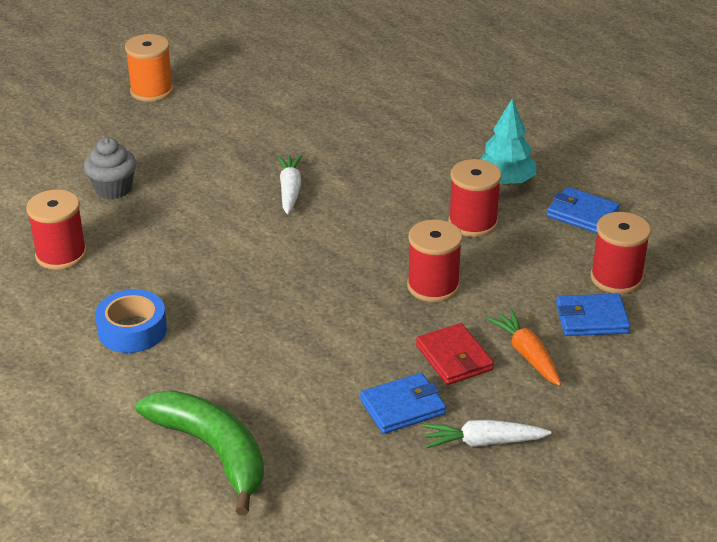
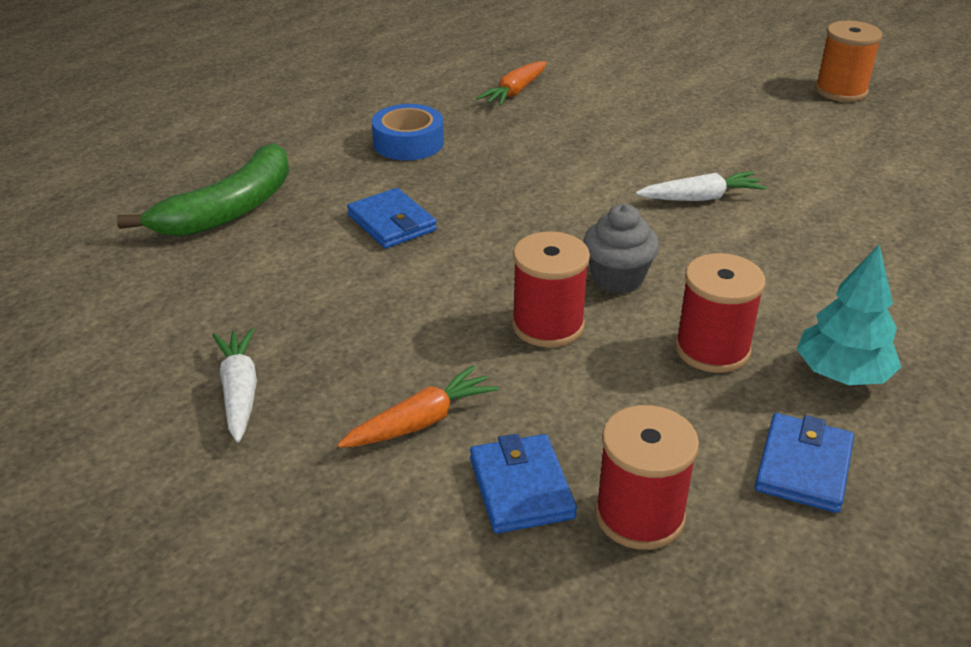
camera: 80 degrees right, 0 degrees up
(61, 254) = (515, 92): red spool -> orange carrot
(113, 189) = (638, 99): grey cupcake -> grey cupcake (617, 278)
(402, 407) = (303, 322): blue wallet -> blue wallet (392, 223)
(454, 358) = (402, 355): red wallet -> none

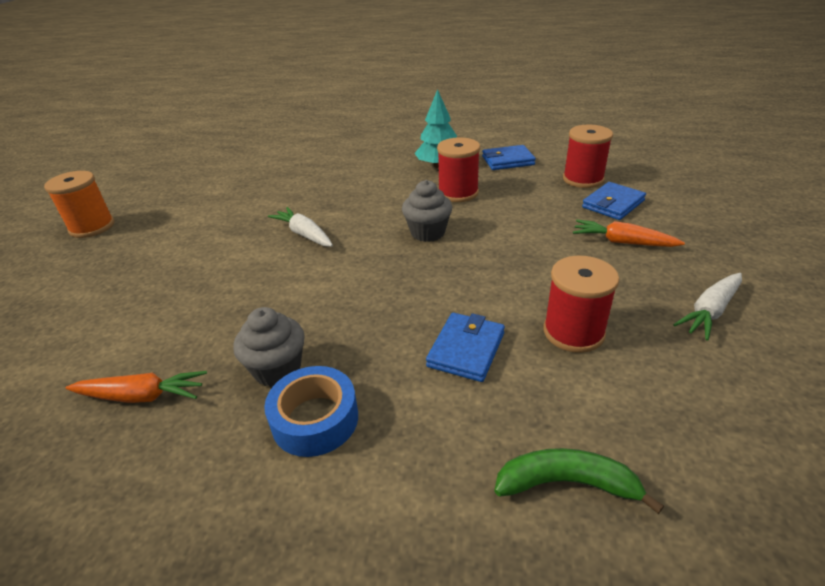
camera: 120 degrees left, 0 degrees up
(230, 209) = (566, 483): green banana -> green banana, size x0.62
(479, 140) = (277, 369): none -> grey cupcake
(548, 325) = (498, 237): red spool -> red spool (573, 332)

